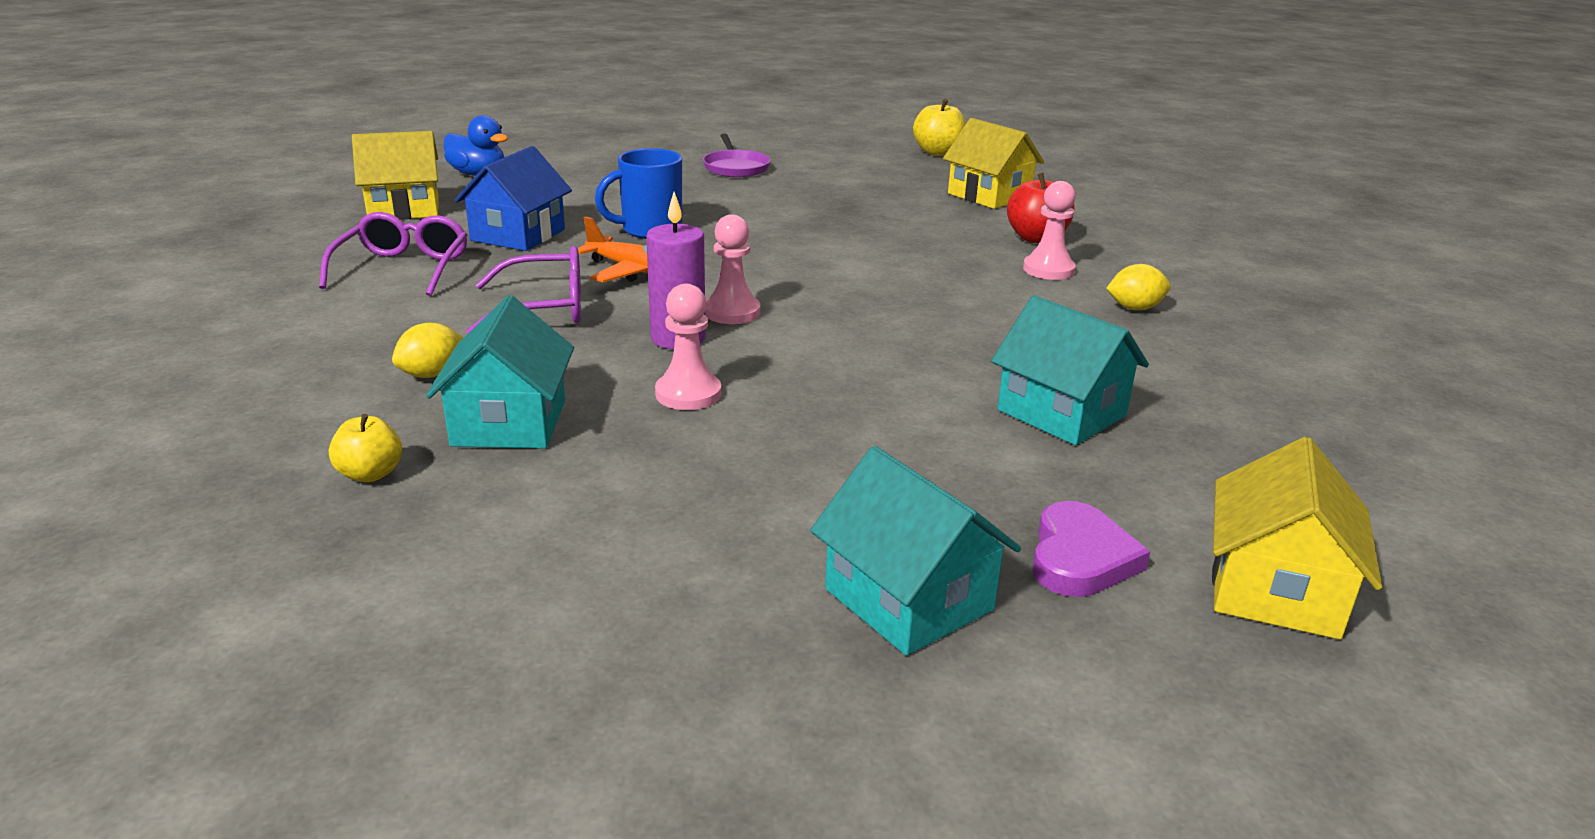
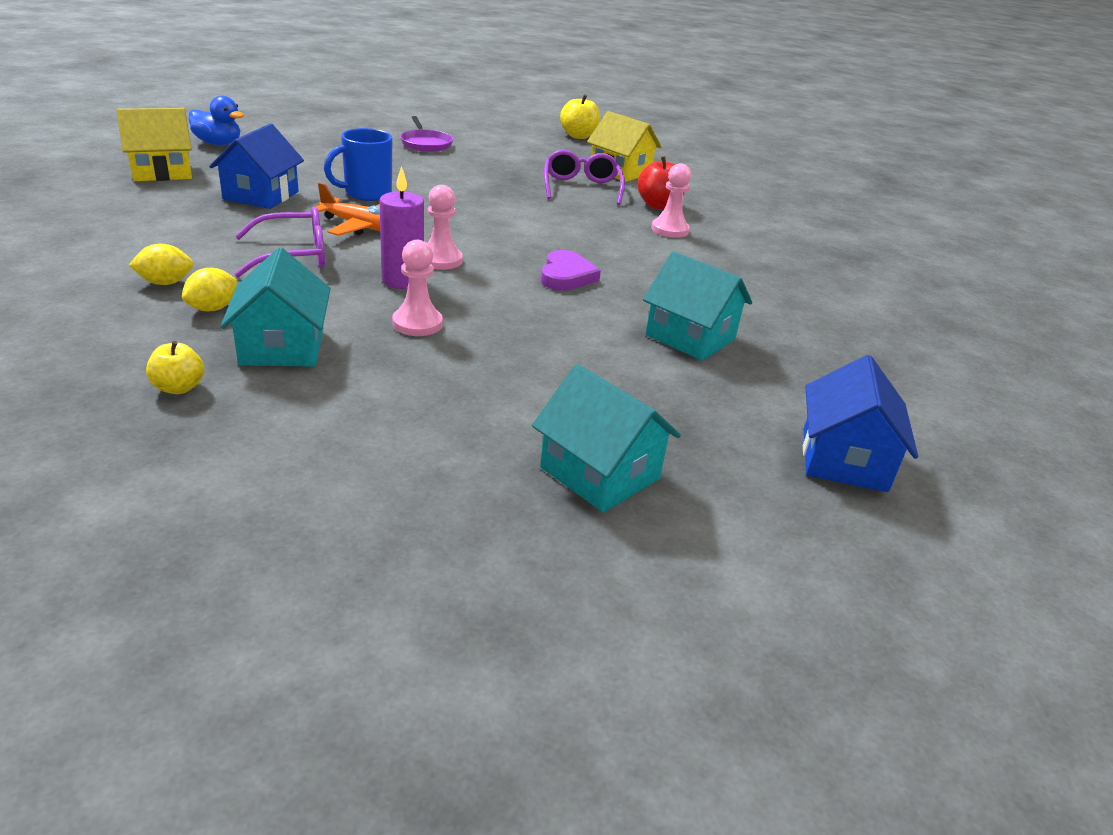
camera: 10 degrees left, 5 degrees up
(403, 268) = (172, 222): purple glasses -> purple glasses (581, 187)
(1080, 558) = (714, 441): purple heart -> purple heart (566, 276)
(1134, 308) = (733, 259): yellow lemon -> yellow lemon (165, 283)
(1275, 589) = (844, 459): yellow house -> blue house

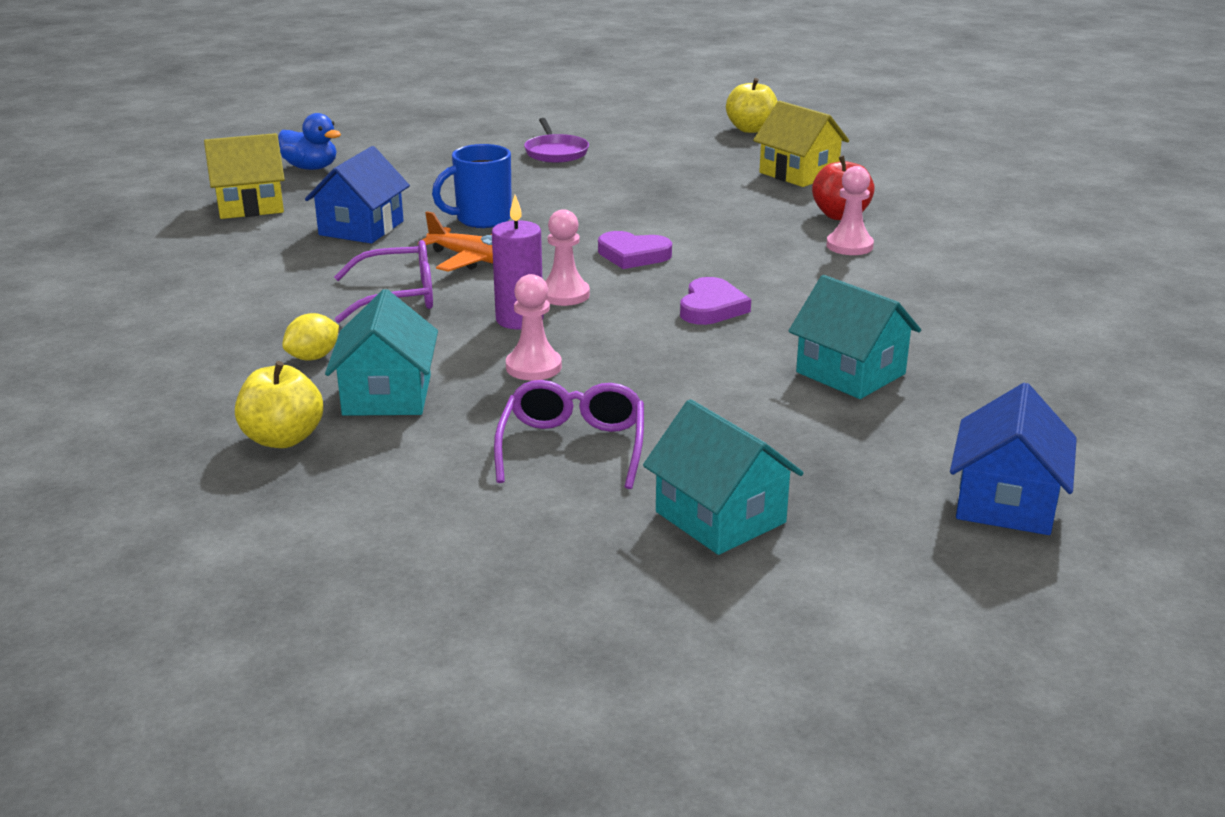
camera: 10 degrees right, 5 degrees down
(165, 283) = (262, 332): yellow lemon -> none
(179, 388) = (283, 439): yellow apple -> yellow apple, size x1.55
(496, 229) = (633, 255): none -> purple heart
(581, 187) = (745, 197): purple glasses -> purple glasses (573, 446)

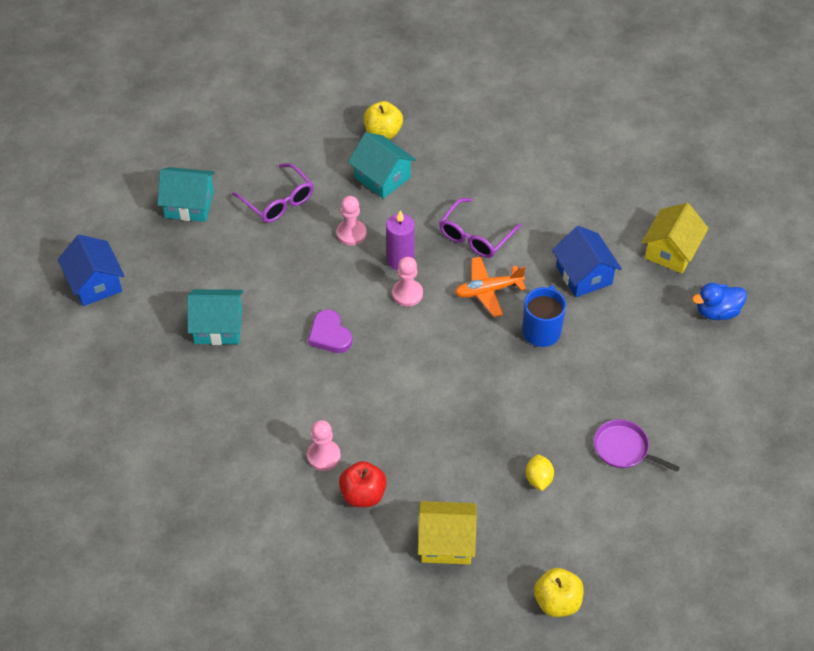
camera: 135 degrees right, 25 degrees up
(313, 357) = (443, 175): yellow lemon -> yellow lemon (538, 479)
(633, 255) = (421, 355): purple heart -> none

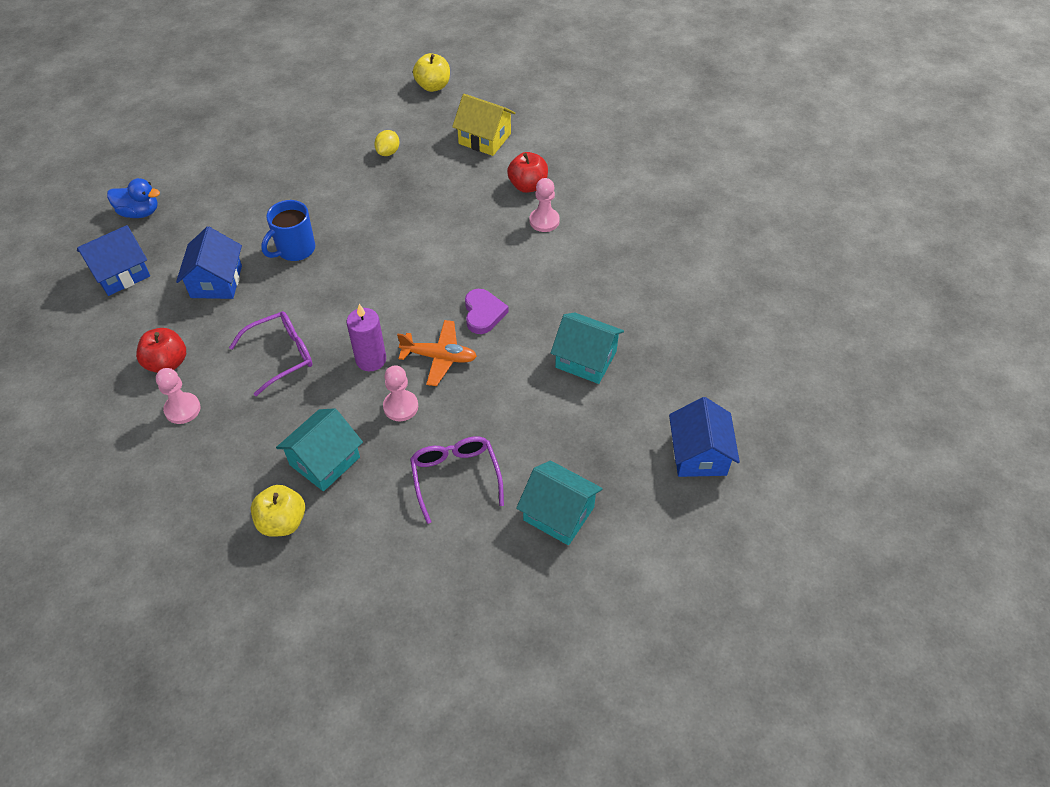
camera: 155 degrees left, 0 degrees up
(382, 177) = (324, 461): turquoise house -> turquoise house turned 60 degrees clockwise
(407, 294) = (387, 324): pink pawn -> pink pawn (182, 409)
(488, 291) = (312, 300): orange plane -> orange plane (439, 357)
(559, 198) = (167, 363): none -> red apple
(623, 448) = (309, 149): purple pan -> none
(671, 251) = (121, 273): yellow house -> blue house

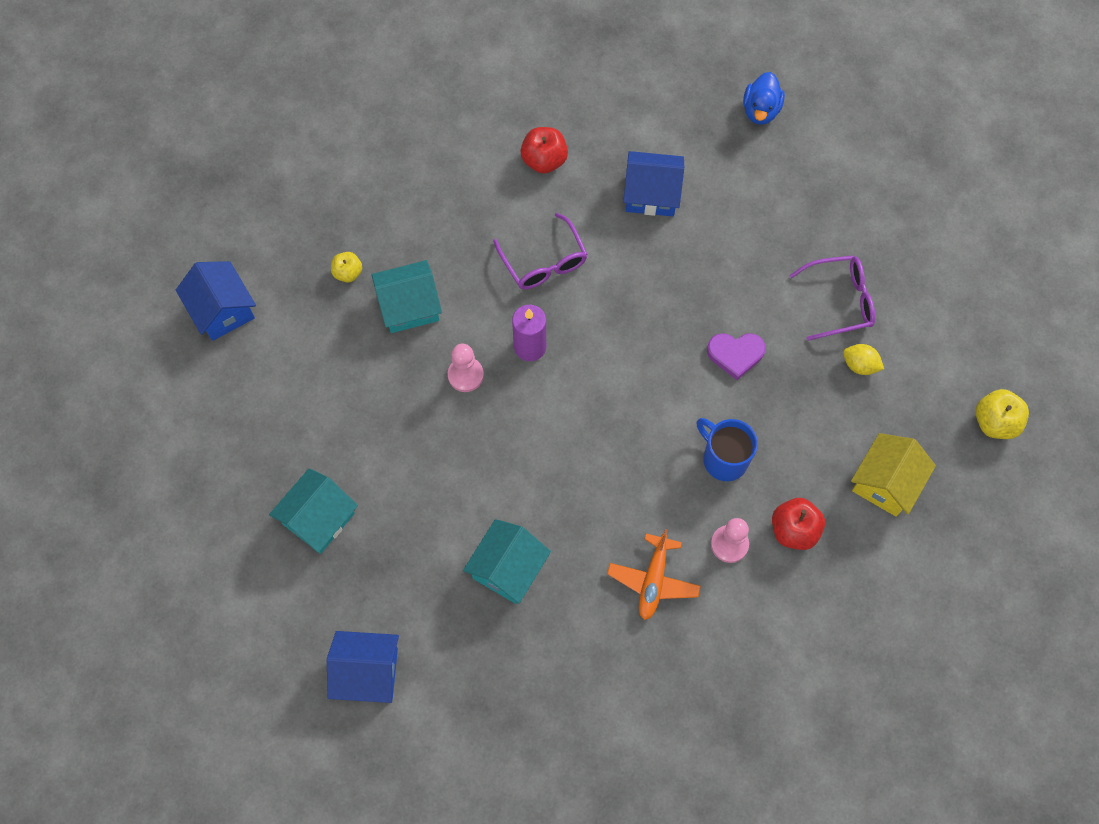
camera: 95 degrees right, 15 degrees up
(121, 273) = (669, 105): blue house -> blue house (222, 310)
(182, 409) = (486, 179): pink pawn -> none
(282, 522) = (348, 273): yellow apple -> yellow apple, size x0.64
(295, 249) = (695, 267): blue mug -> blue mug (724, 459)
(324, 461) = (409, 306): turquoise house -> turquoise house turned 60 degrees counterclockwise
(439, 357) = (526, 414): orange plane -> orange plane (653, 580)
(455, 477) = (375, 424): purple glasses -> purple glasses (840, 301)
(483, 313) = (584, 463): purple heart -> purple heart (735, 354)

